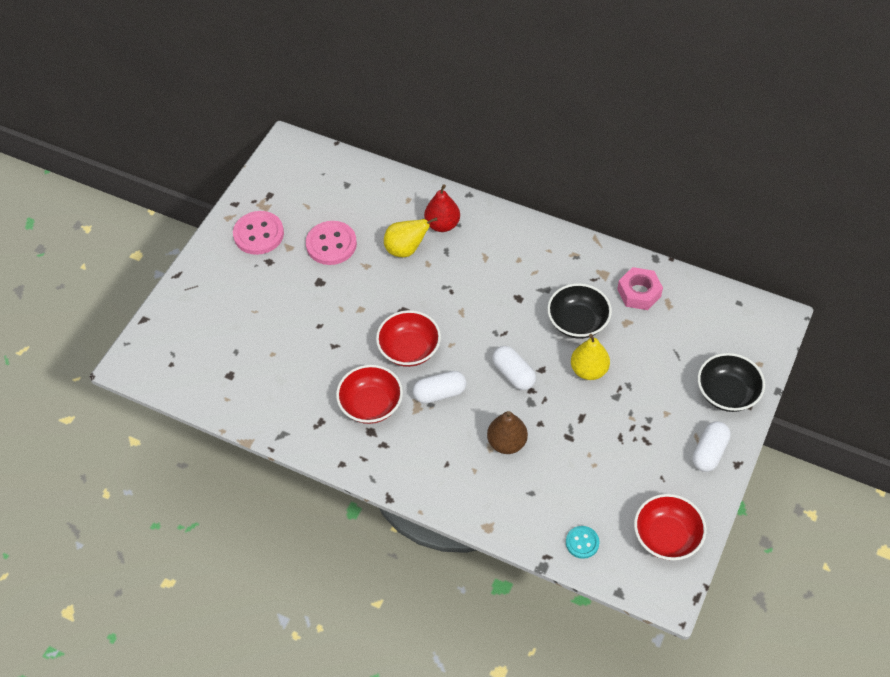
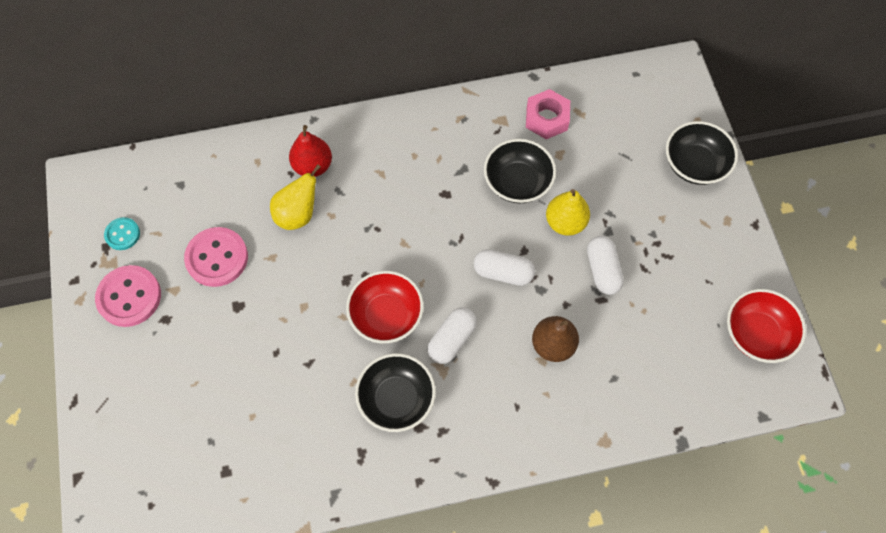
camera: 40 degrees left, 10 degrees up
(371, 405) = (396, 399): red bowl -> black bowl
(582, 542) = (695, 393): turquoise button -> turquoise button (122, 234)
(709, 452) = (725, 229): white capsule -> white capsule (602, 270)

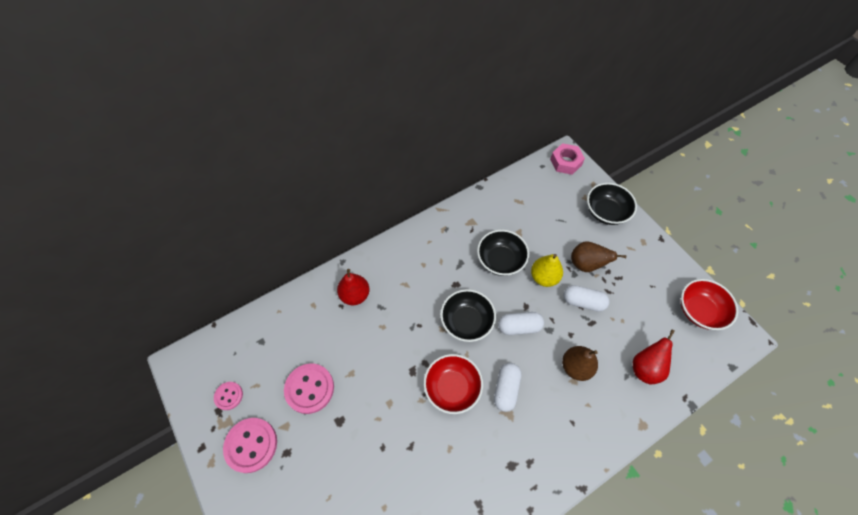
camera: 20 degrees left, 5 degrees down
(122, 234) = (229, 396): turquoise button -> pink button
(298, 214) = (358, 334): yellow pear -> none
(396, 399) = (486, 450): black bowl -> black bowl (466, 321)
(546, 118) = (500, 211): pink nut -> pink nut (565, 162)
(602, 270) = (583, 302): white capsule -> white capsule turned 45 degrees counterclockwise
(631, 224) = (586, 264): none -> brown pear
(644, 377) = (645, 368): none -> red pear

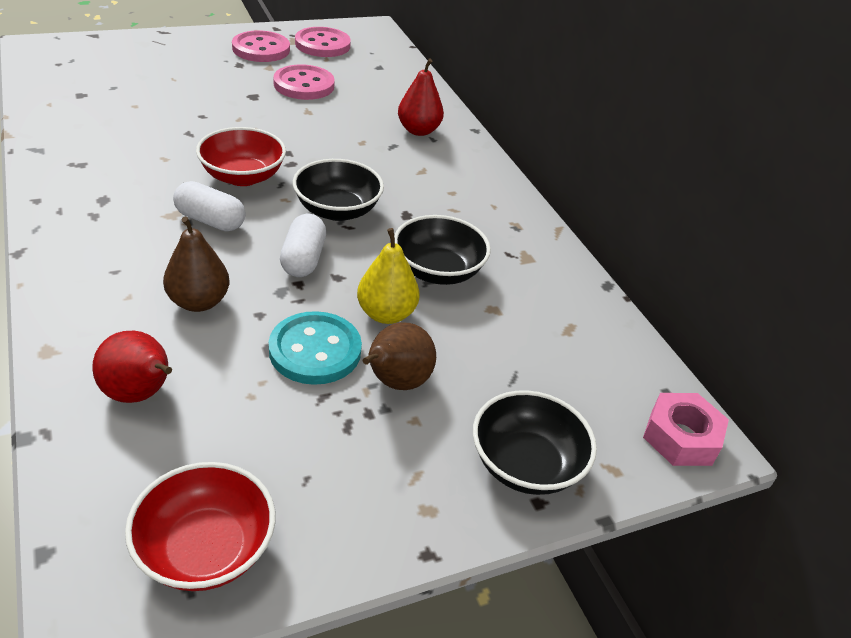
camera: 95 degrees right, 20 degrees down
(229, 396) = (322, 45): pink button -> pink button, size x1.78
(583, 302) = (315, 350): white capsule -> turquoise button

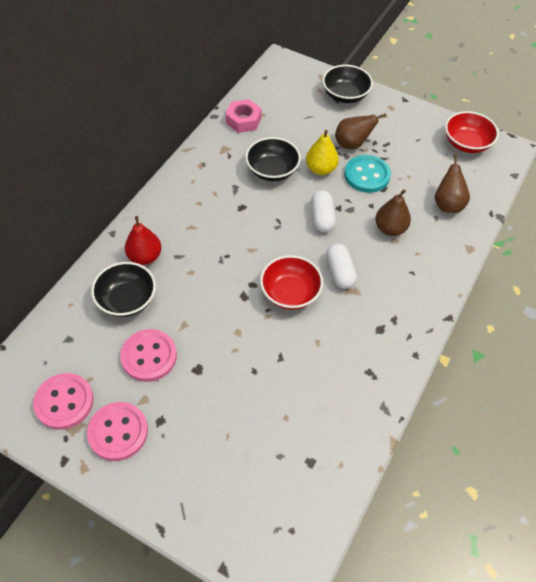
camera: 125 degrees left, 15 degrees up
(140, 394) = (447, 204): red pear -> brown pear
(303, 259) = (322, 218): white capsule -> white capsule turned 60 degrees counterclockwise
(337, 210) = (271, 234): black bowl -> black bowl (127, 300)
(681, 437) = (285, 66): pink nut -> pink nut (243, 120)

